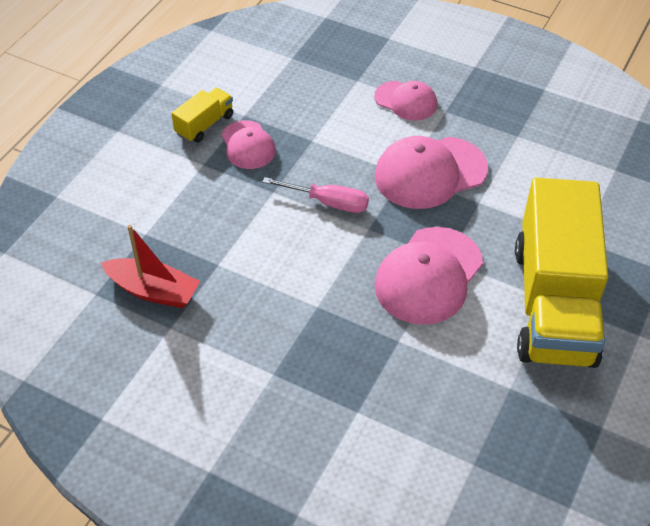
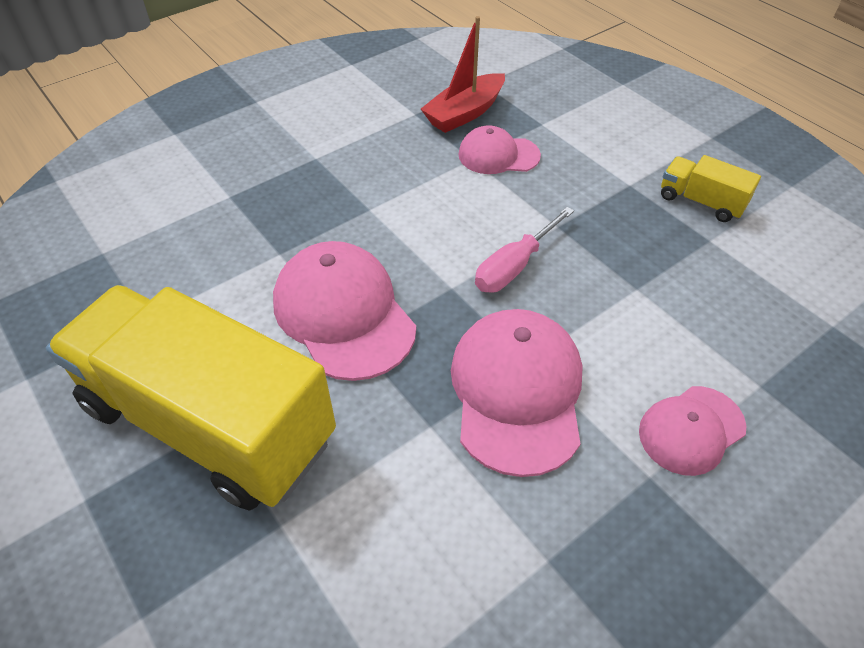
camera: 115 degrees right, 0 degrees up
(204, 125) = (701, 202): yellow truck -> yellow truck turned 150 degrees clockwise
(248, 145) = (649, 227): pink cap -> pink cap (498, 155)

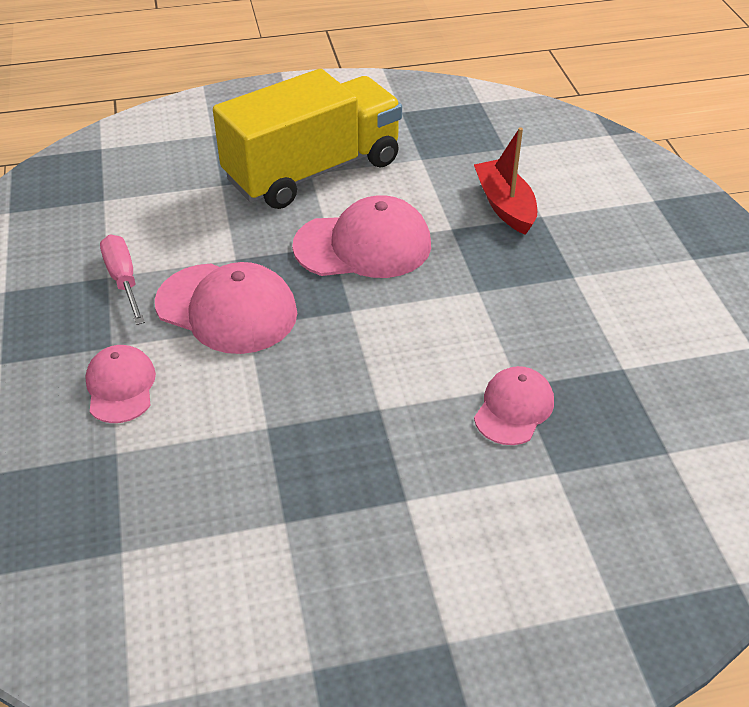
camera: 115 degrees right, 5 degrees down
(464, 113) = (607, 410): red boat -> red boat (505, 205)
(514, 266) = (348, 357): pink screwdriver -> pink screwdriver (123, 280)
(701, 202) = (341, 549): yellow truck -> none

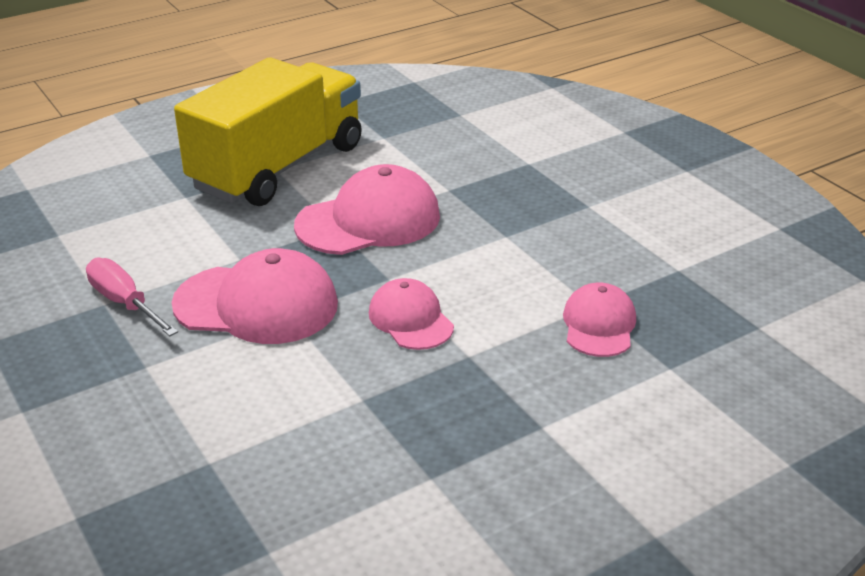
camera: 20 degrees left, 10 degrees down
(120, 386) = (178, 400): pink cap -> pink cap (410, 319)
(505, 205) = (489, 161): red boat -> none

